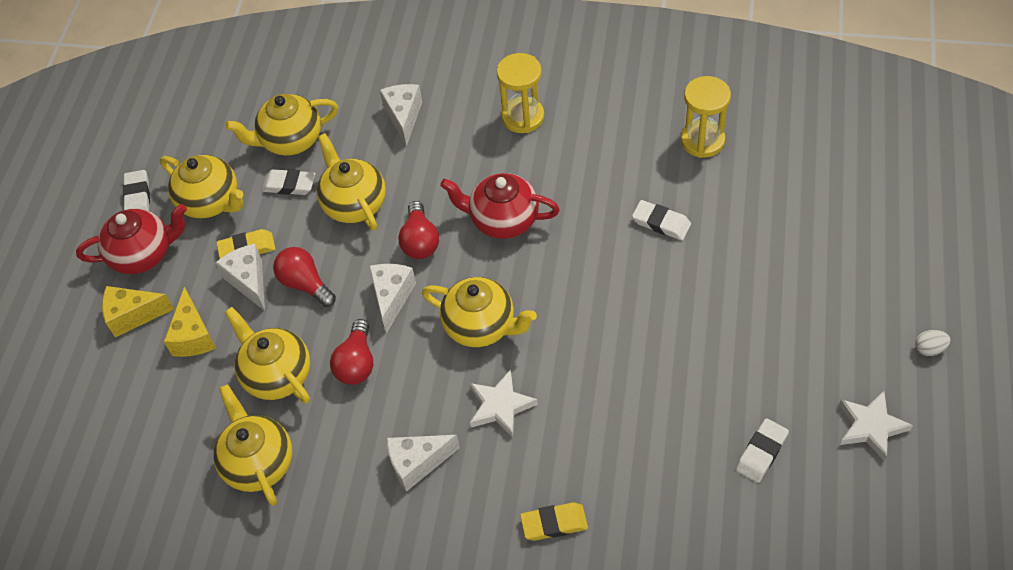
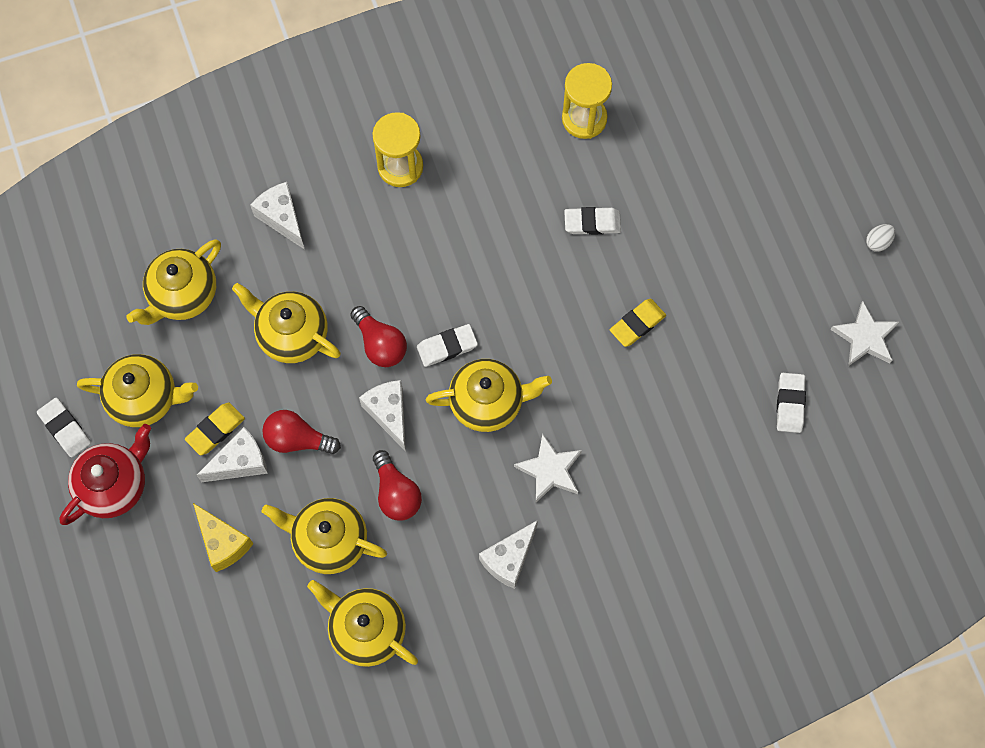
camera: 35 degrees left, 15 degrees up
(133, 316) = (149, 551): yellow cheese -> none
(249, 281) = (240, 462): white cheese -> white cheese turned 120 degrees clockwise
(289, 185) = (213, 344): white eraser -> white eraser (447, 347)
(503, 220) = (445, 286): red teapot -> none
(554, 523) = (655, 552): yellow eraser -> yellow eraser (637, 324)

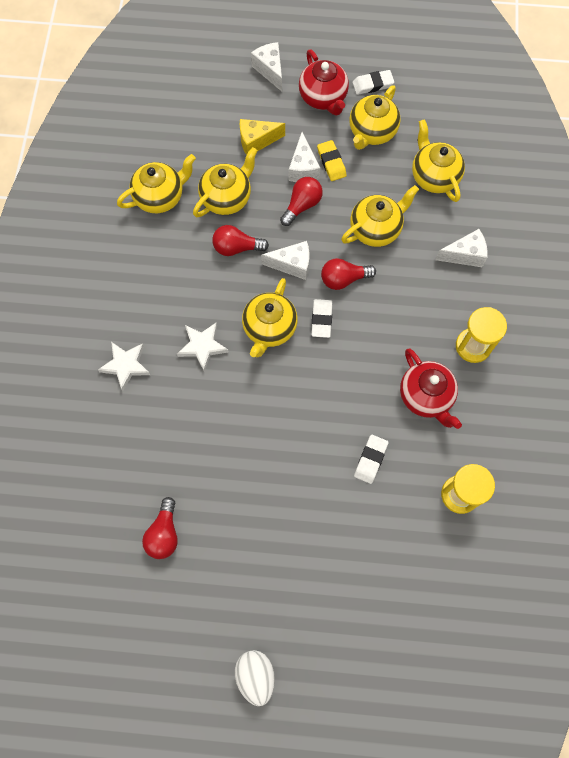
camera: 115 degrees right, 0 degrees up
(488, 194) = (426, 396): none -> red teapot
(509, 559) = (158, 295): white cheese -> white cheese (270, 70)
(637, 324) = (277, 454): yellow eraser -> none
(790, 404) = (164, 533): white eraser -> red light bulb
(865, 337) = (185, 620): white star -> white star (126, 365)
(878, 242) = (256, 676): white egg -> white egg, size x1.84

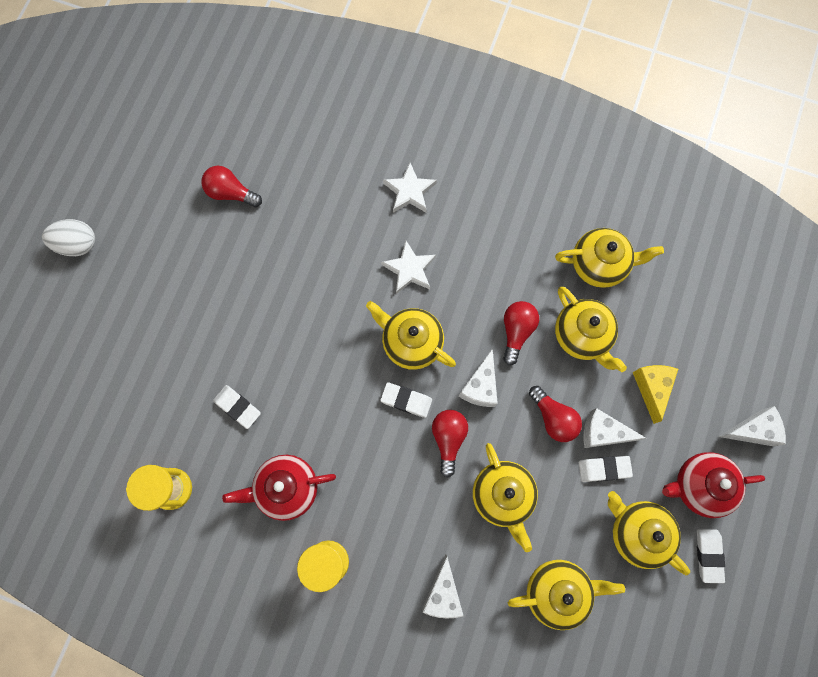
camera: 105 degrees right, 5 degrees up
(160, 197) = (599, 264): yellow teapot -> yellow teapot turned 75 degrees counterclockwise
(331, 162) = (604, 469): yellow eraser -> white eraser

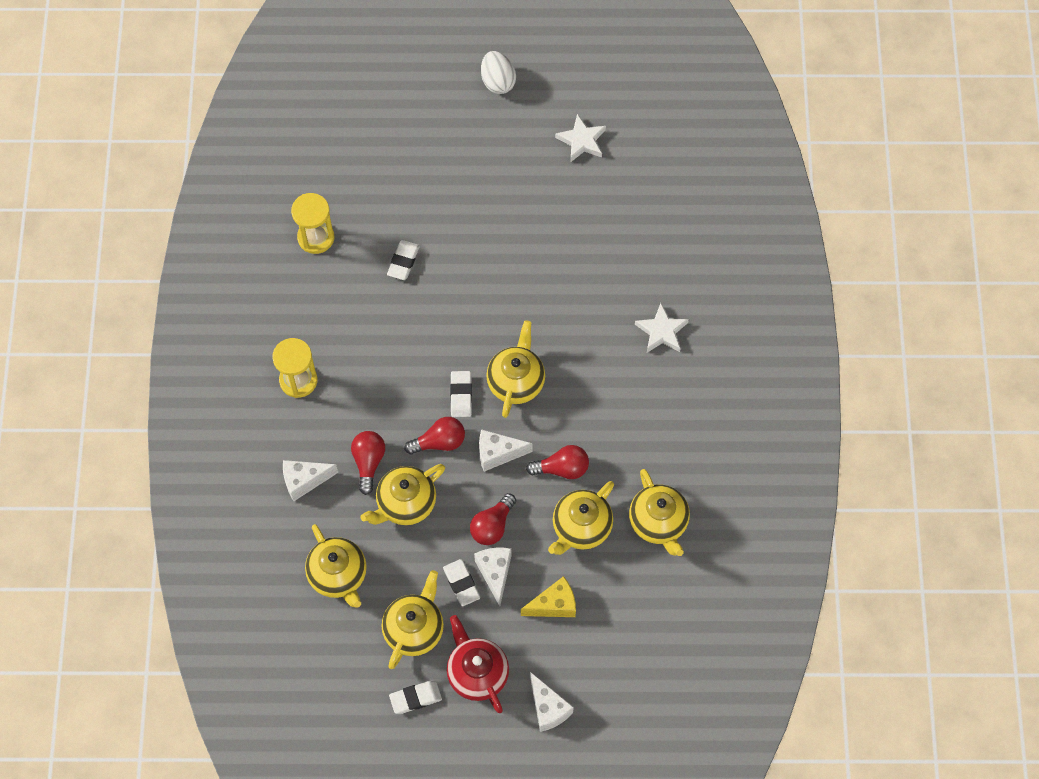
camera: 70 degrees right, 10 degrees down
(231, 193) = (596, 183): red light bulb -> red light bulb (368, 462)
(286, 488) = (348, 325): red teapot -> none
(409, 269) = (584, 357): white star -> white star (581, 141)

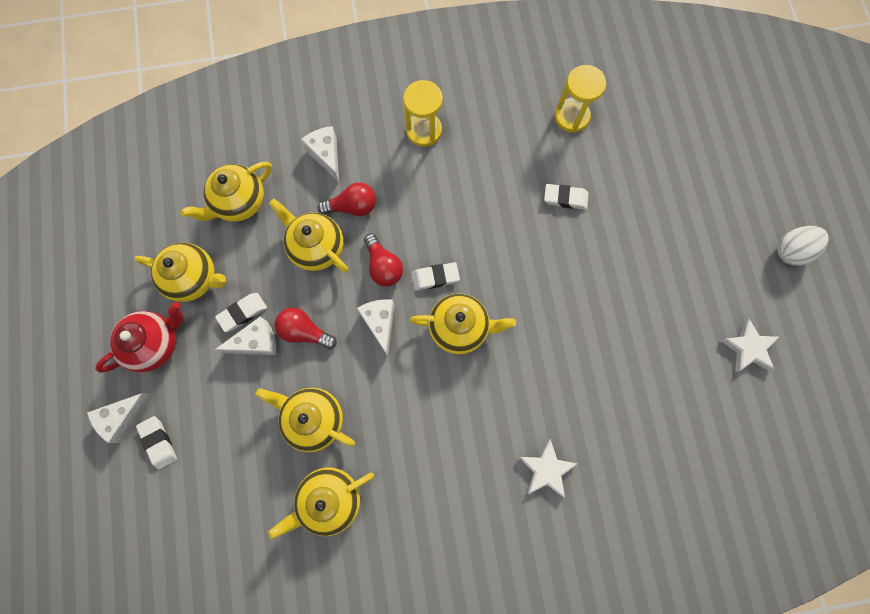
camera: 80 degrees right, 10 degrees up
(415, 698) = (127, 292): white eraser -> white eraser (158, 442)
(554, 605) = (230, 405): yellow cheese -> none
(562, 468) = (374, 389): red light bulb -> none

